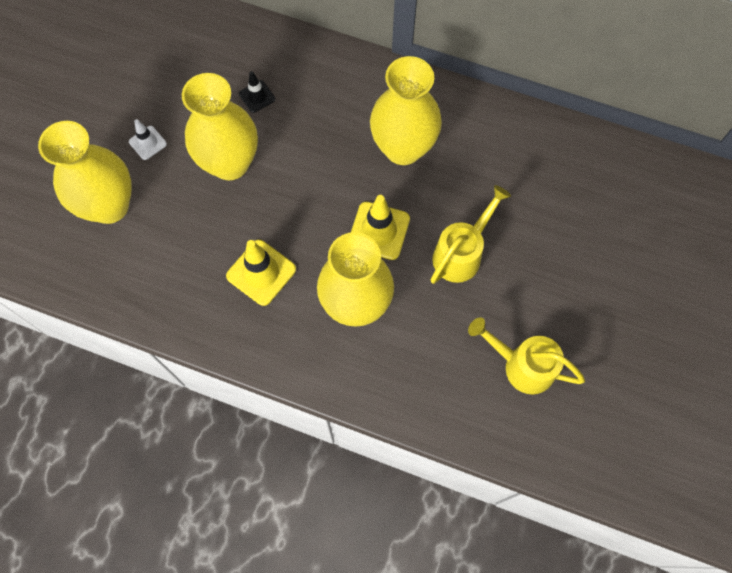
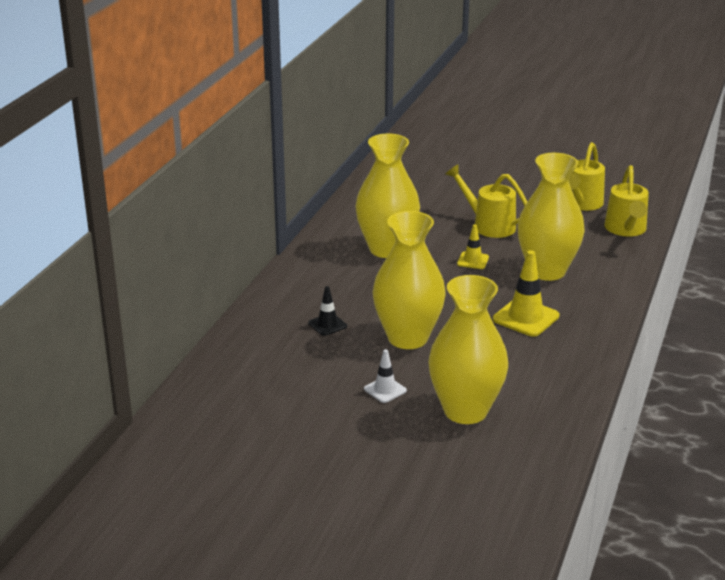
camera: 90 degrees left, 40 degrees down
(379, 231) = (473, 261): yellow traffic cone -> yellow traffic cone, size x0.58
(456, 409) = (626, 230): none -> yellow watering can

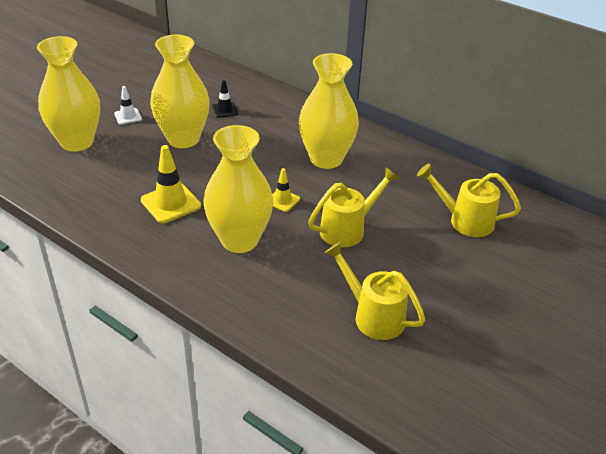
camera: 105 degrees right, 10 degrees up
(626, 230) = (296, 331): yellow watering can -> yellow watering can (464, 220)

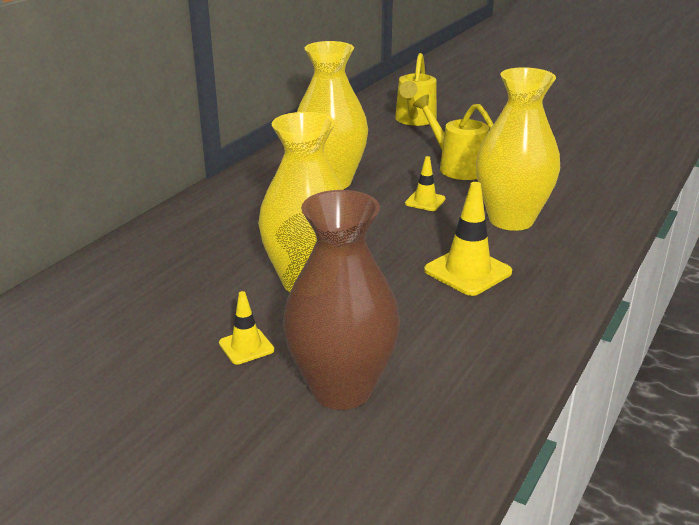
camera: 95 degrees left, 10 degrees down
(77, 142) = (341, 389): yellow vase -> brown vase
(128, 116) = (246, 346): white traffic cone -> yellow traffic cone
(225, 110) = (218, 257): black traffic cone -> none
(373, 316) = (571, 154): yellow watering can -> none

